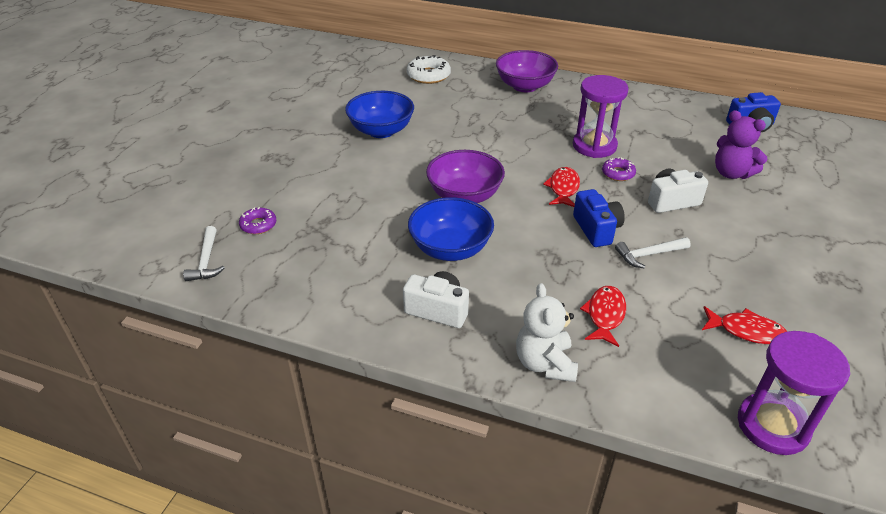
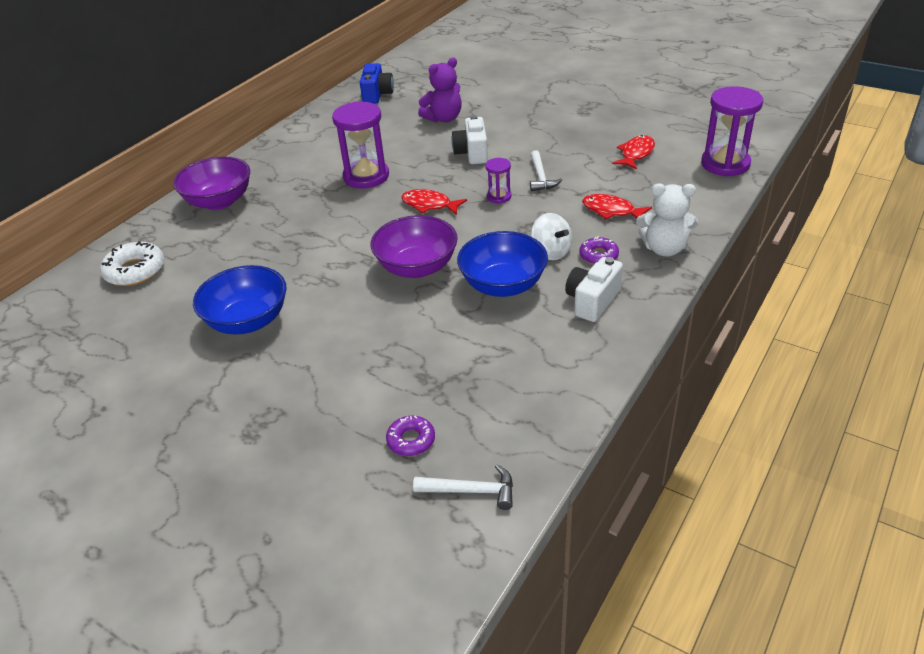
camera: 75 degrees left, 0 degrees up
(511, 274) = (551, 252): none -> white spinning top
(596, 229) = (499, 197): blue camera -> purple hourglass
(618, 173) = (418, 171): purple donut -> purple donut (598, 255)

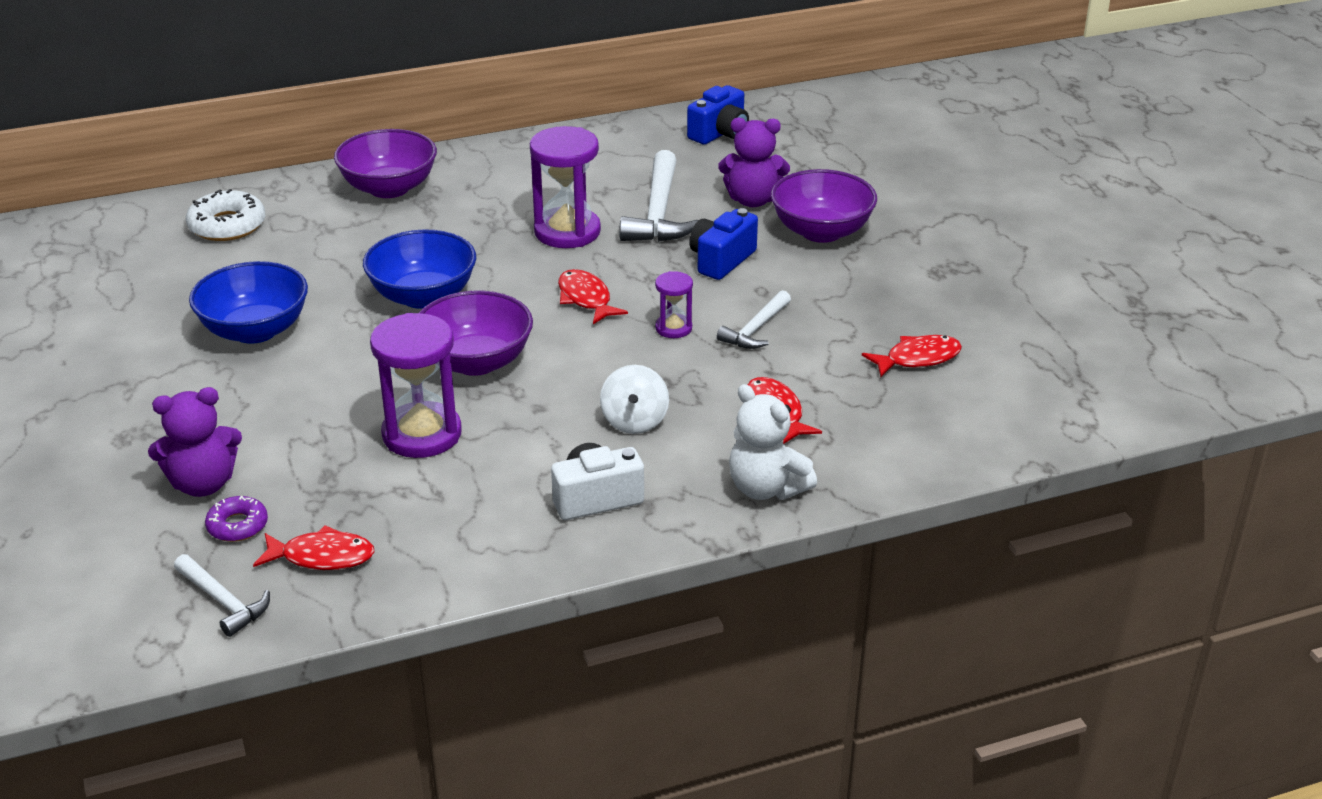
camera: 35 degrees right, 5 degrees down
(350, 429) = (203, 484): none -> purple teddy bear
(403, 145) = (658, 213): none -> white hammer
(472, 153) = (721, 260): white camera -> blue camera
(492, 425) = (322, 557): none -> red fish
(501, 118) = (821, 231): none -> purple bowl
(503, 285) = (532, 429): blue bowl -> blue bowl (423, 296)
(598, 255) = (679, 454): purple donut -> none
(725, 164) = (1013, 430): purple hourglass -> purple hourglass (422, 434)

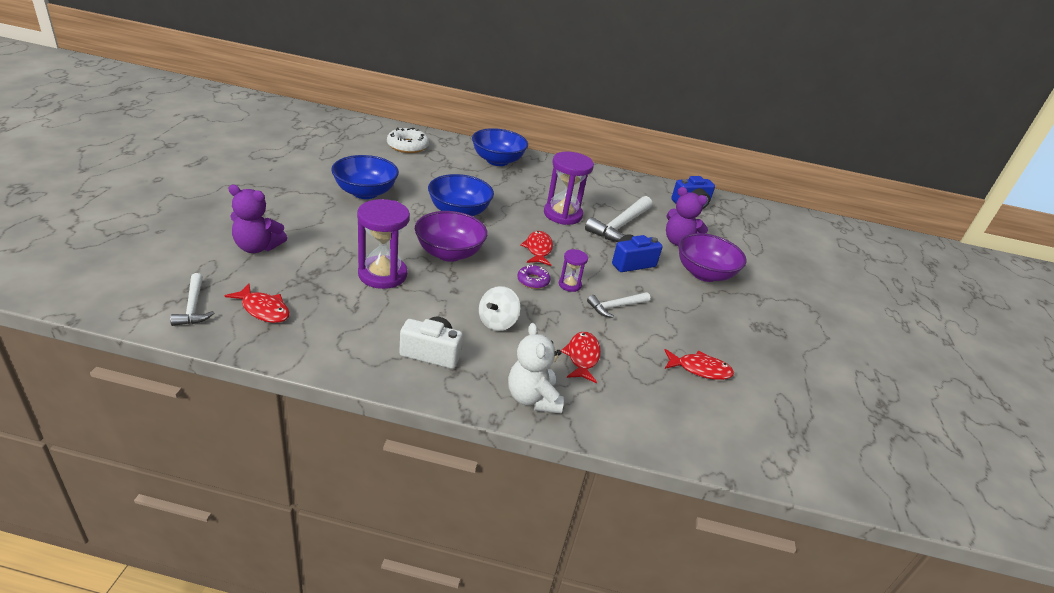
camera: 25 degrees right, 0 degrees up
(237, 525) = (246, 274): purple donut -> purple donut (533, 281)
(389, 188) = (497, 161): purple bowl -> blue bowl

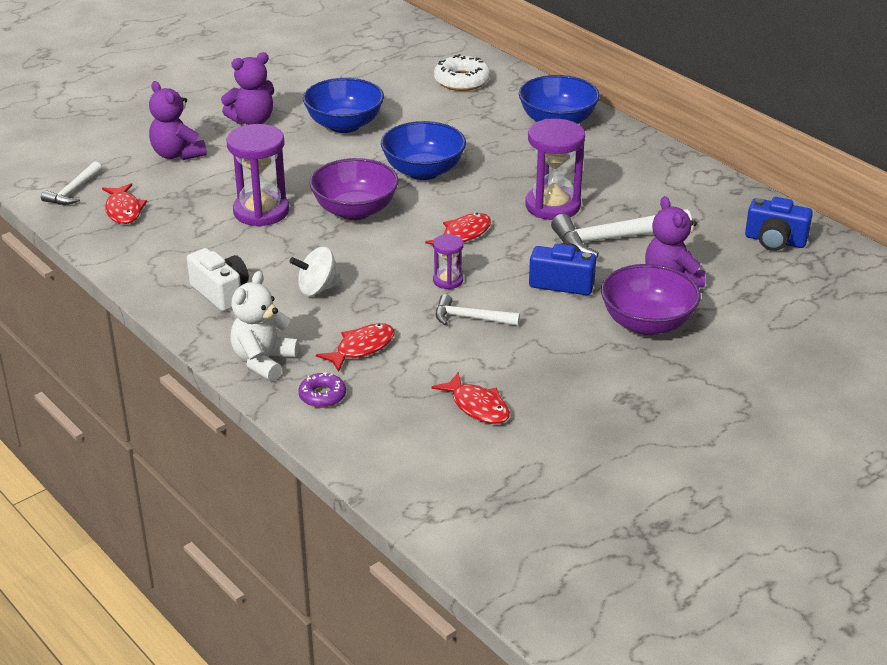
camera: 45 degrees right, 0 degrees up
(290, 205) = (252, 121): none -> purple teddy bear
(533, 281) = (410, 264): purple donut -> purple donut (322, 395)

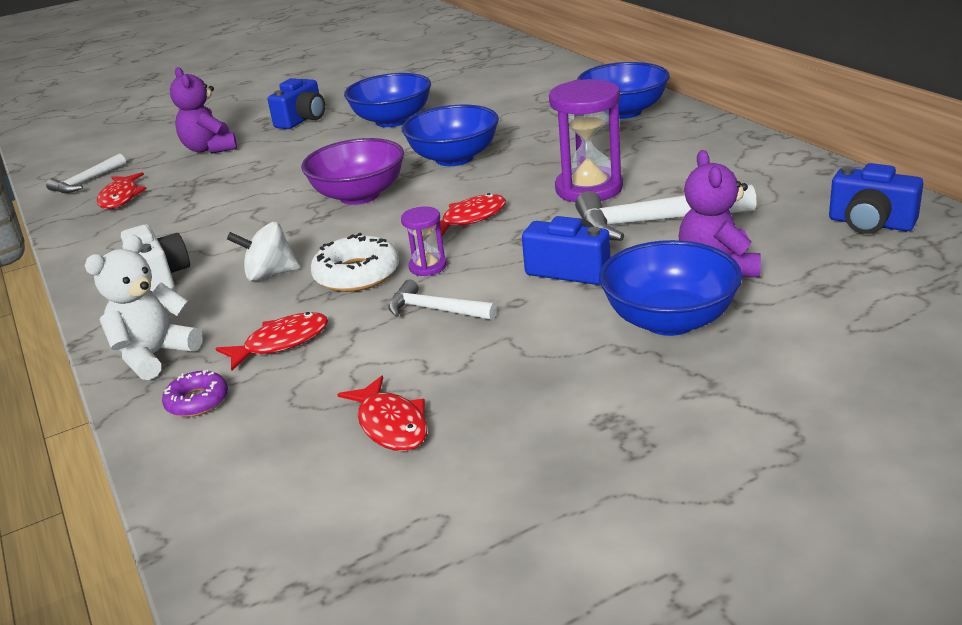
camera: 15 degrees right, 5 degrees down
(252, 121) = (302, 120): purple teddy bear -> blue camera
(261, 211) = (258, 197): purple hourglass -> none
(462, 81) = (533, 81): white donut -> white donut (357, 274)
(647, 323) = (669, 320): purple bowl -> blue bowl

